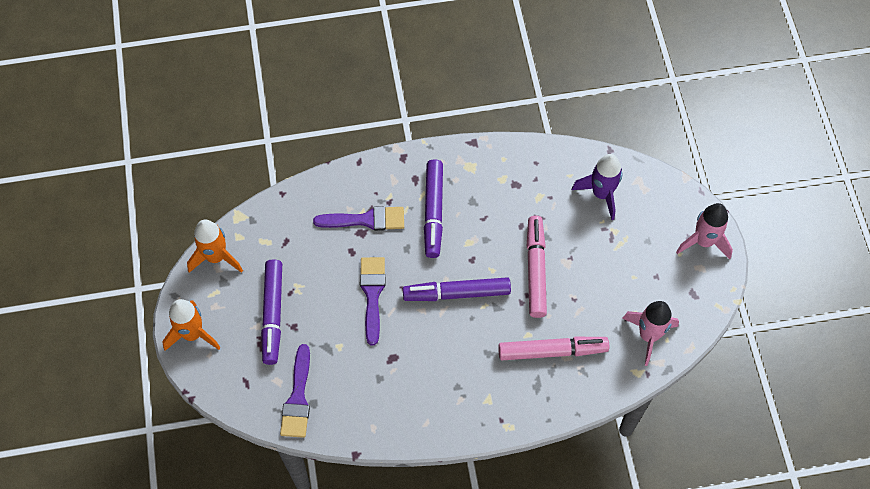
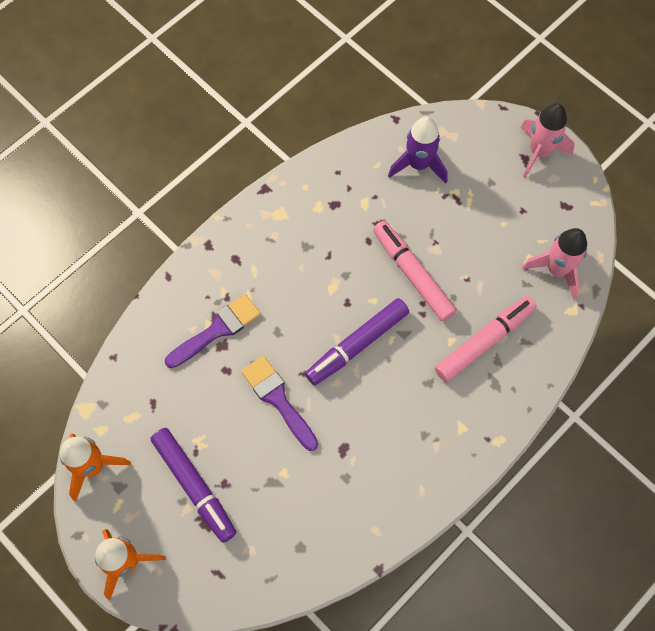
camera: 35 degrees left, 5 degrees up
(298, 398) = (281, 552): purple brush -> none
(433, 212) = (277, 280): purple marker -> none

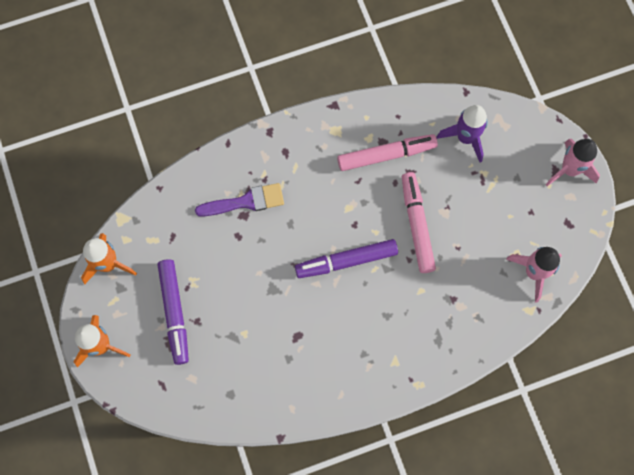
camera: 25 degrees right, 5 degrees up
(278, 399) = (266, 276): purple brush -> none
(484, 341) = (446, 303): pink marker -> pink marker (386, 155)

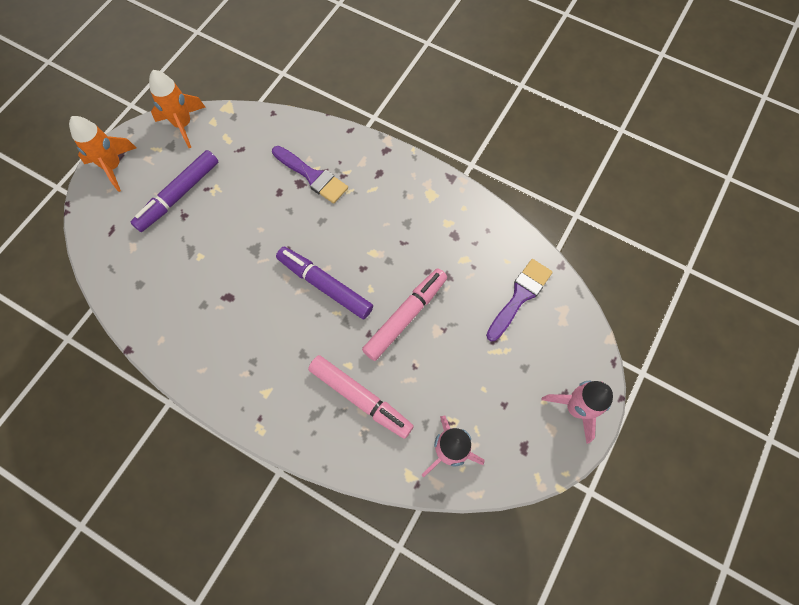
camera: 50 degrees right, 5 degrees down
(386, 155) = (445, 247): pink marker -> pink marker (360, 398)
(465, 138) = (520, 296): purple rocket -> purple brush

